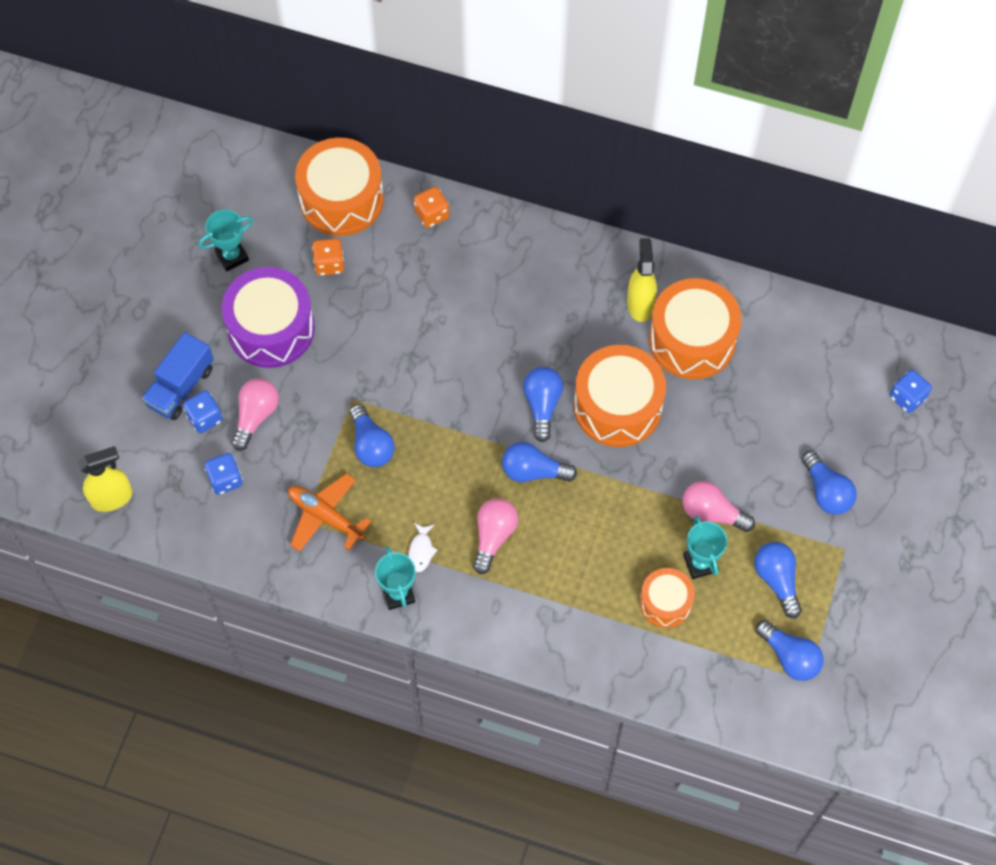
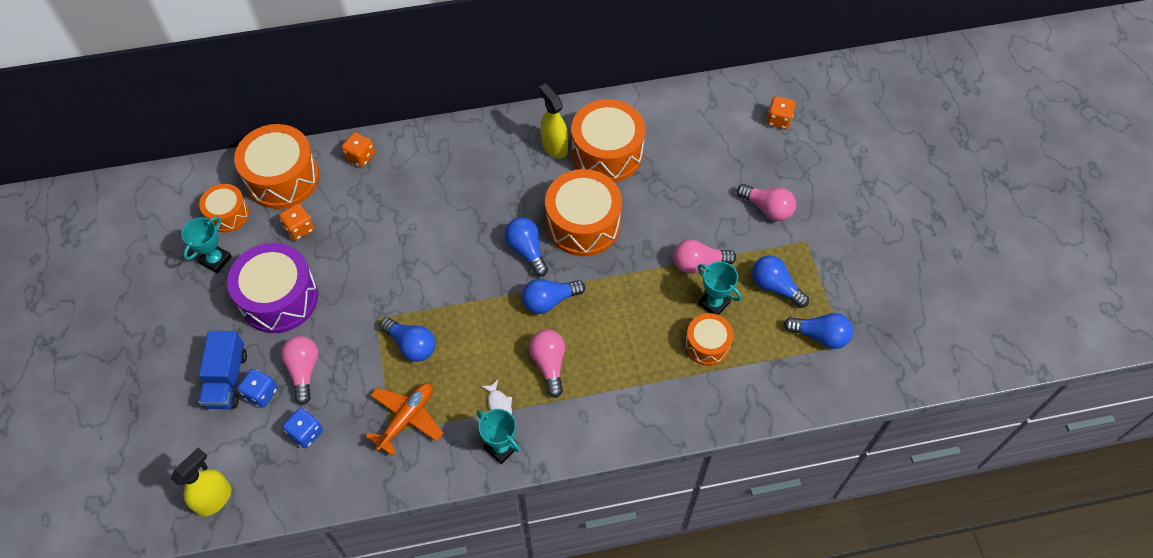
camera: 30 degrees left, 5 degrees down
(268, 212) = (228, 214): none -> orange drum
(325, 516) = (406, 418): orange plane -> orange plane turned 120 degrees clockwise
(826, 491) = (767, 208): blue light bulb -> pink light bulb
(907, 397) = (778, 120): blue dice -> orange dice

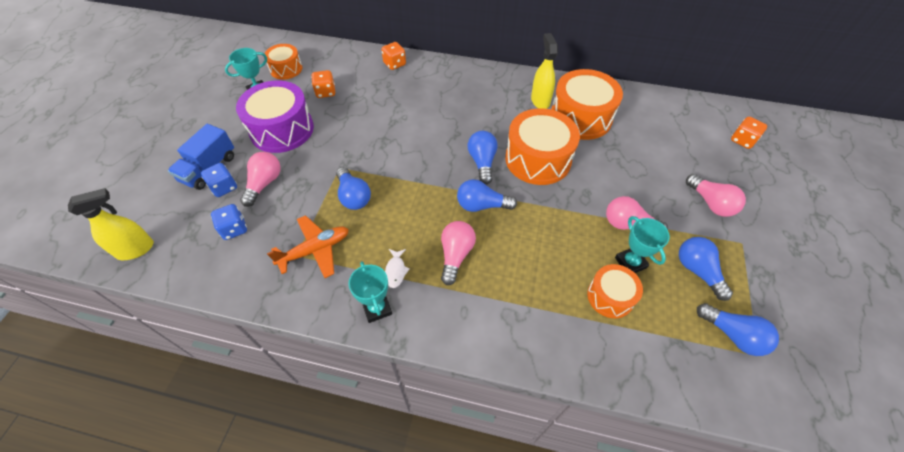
camera: 25 degrees right, 5 degrees down
(282, 178) = (335, 60): orange drum -> none

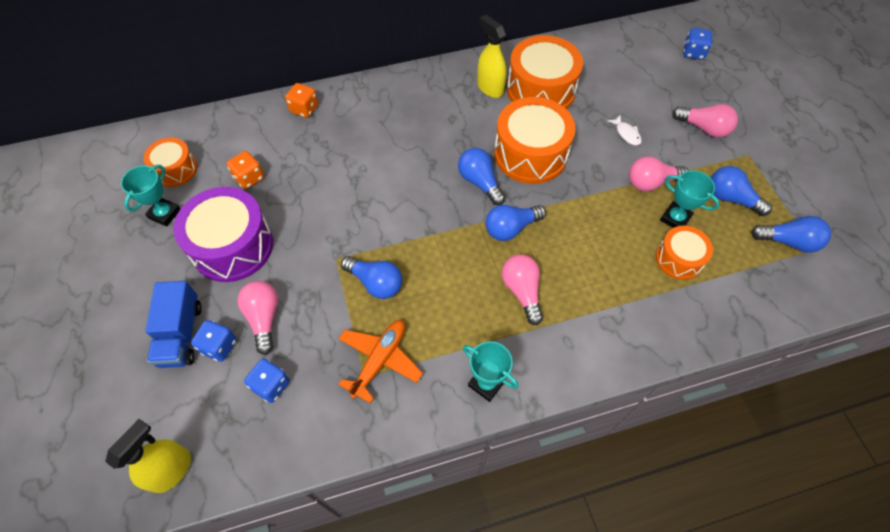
camera: 30 degrees left, 5 degrees up
(396, 271) = (477, 337): white fish -> white fish (626, 134)
(742, 140) = (693, 53): orange dice -> blue dice

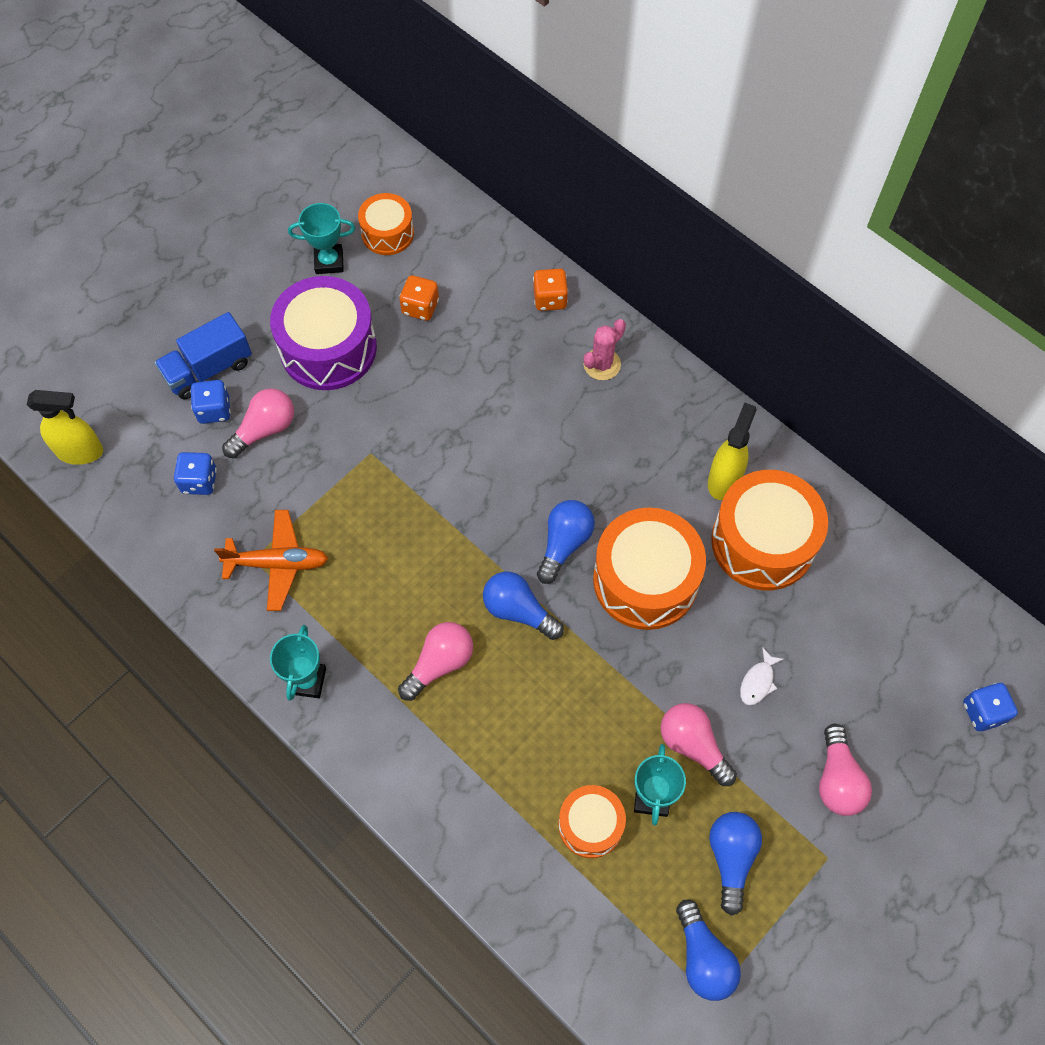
camera: 60 degrees right, 5 degrees up
(371, 106) = (602, 364): none -> pink cactus
(375, 283) = (364, 508): blue light bulb -> none

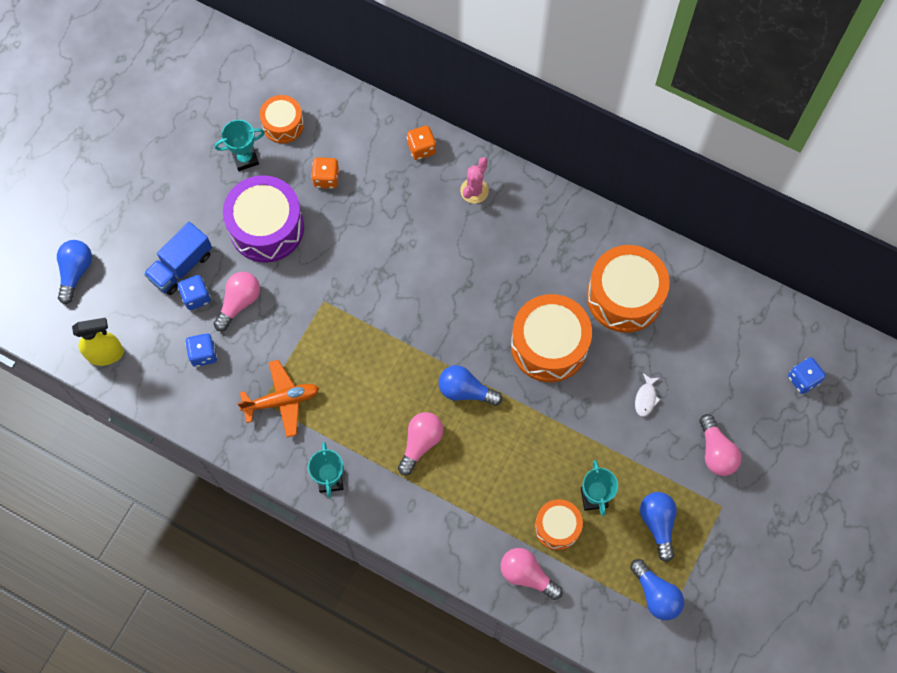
camera: 15 degrees left, 5 degrees up
(564, 544) = (484, 333): blue light bulb -> blue light bulb (76, 272)
(693, 745) = (612, 454): pink light bulb -> pink light bulb (527, 575)
(724, 479) = (585, 257): yellow spray bottle -> none

